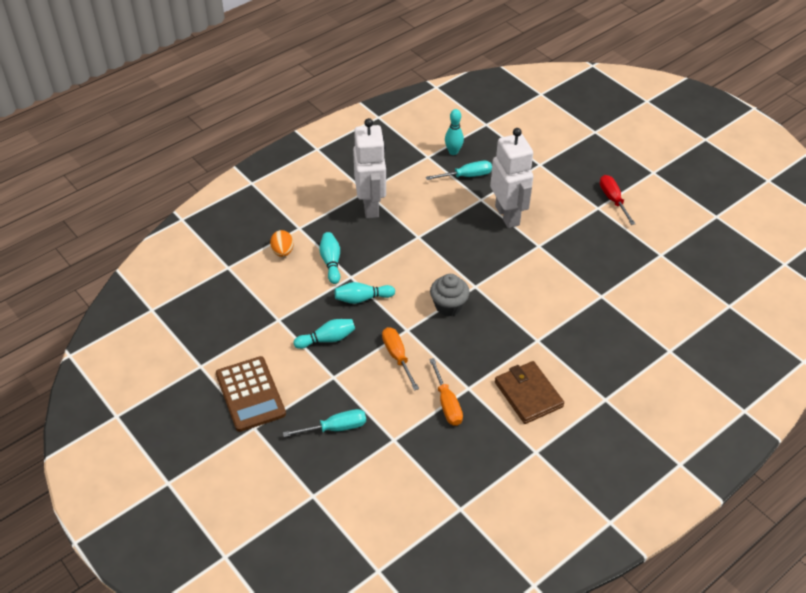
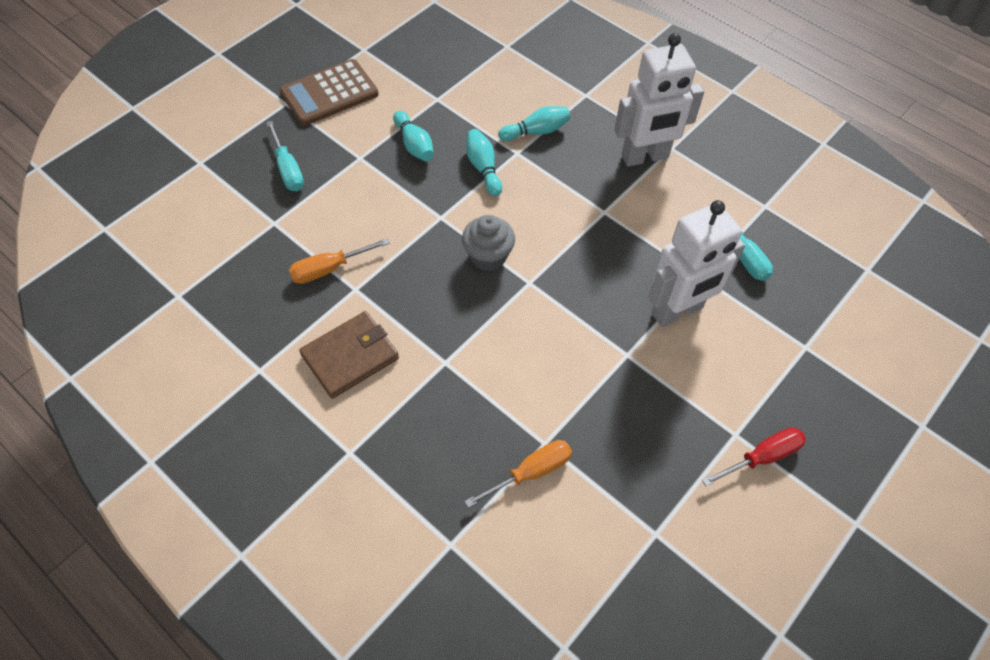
camera: 80 degrees right, 10 degrees up
(282, 251) = (542, 86): orange egg -> none
(397, 357) = (396, 213): orange screwdriver -> orange screwdriver (530, 473)
(453, 152) = (787, 234): turquoise bowling pin -> none

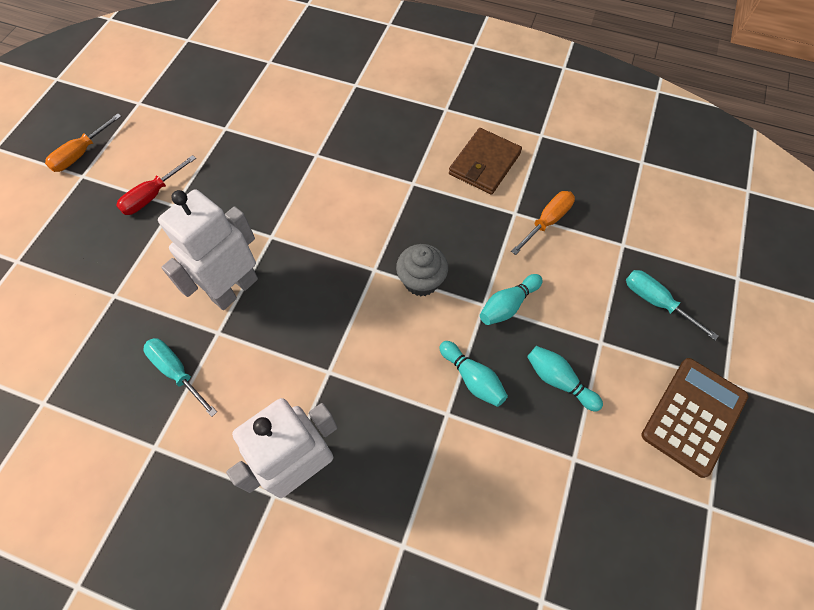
camera: 160 degrees right, 5 degrees up
(530, 473) = (320, 135): orange screwdriver -> orange screwdriver (81, 153)
(536, 131) = (439, 455): turquoise bowling pin -> turquoise bowling pin (508, 305)

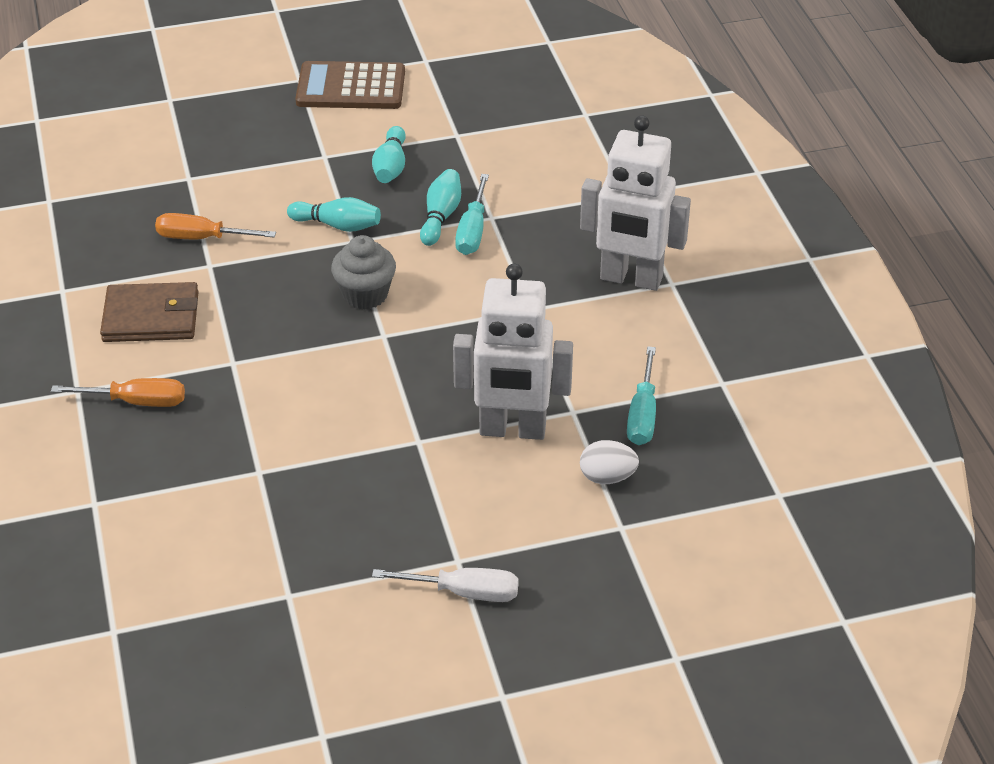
camera: 125 degrees left, 20 degrees down
(81, 153) = (469, 729): orange screwdriver -> orange screwdriver (136, 402)
(152, 314) = (607, 477): none -> white egg
(153, 196) = (463, 592): red screwdriver -> white screwdriver
(656, 302) = (245, 138): turquoise screwdriver -> turquoise screwdriver (472, 230)

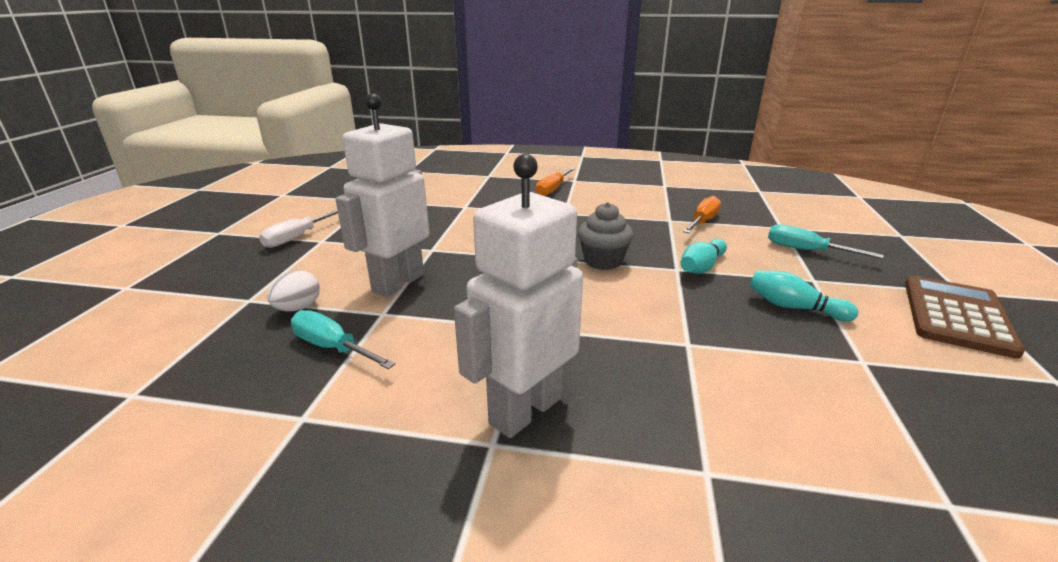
camera: 115 degrees right, 15 degrees down
(151, 317) = (624, 200): brown wallet -> none
(440, 216) = (699, 315): turquoise bowling pin -> none
(472, 230) = (668, 327): turquoise screwdriver -> turquoise screwdriver (806, 251)

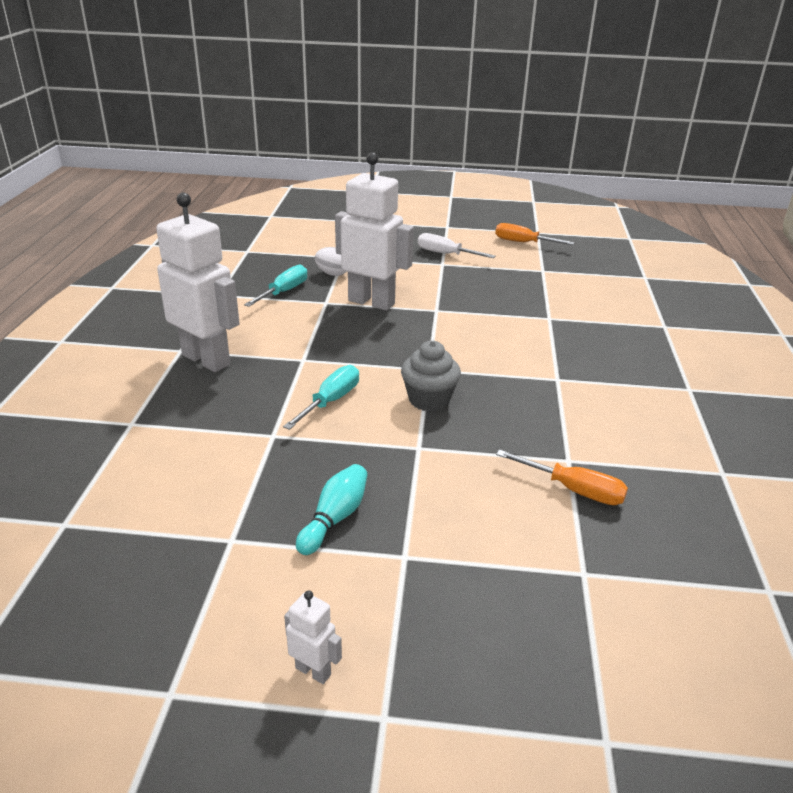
camera: 85 degrees right, 5 degrees up
(553, 189) = (638, 371): orange screwdriver -> orange screwdriver (523, 243)
(701, 267) = (426, 466): turquoise bowling pin -> none
(806, 251) = (496, 576): turquoise screwdriver -> turquoise screwdriver (330, 401)
(956, 316) = (313, 671): brown calculator -> white robot

